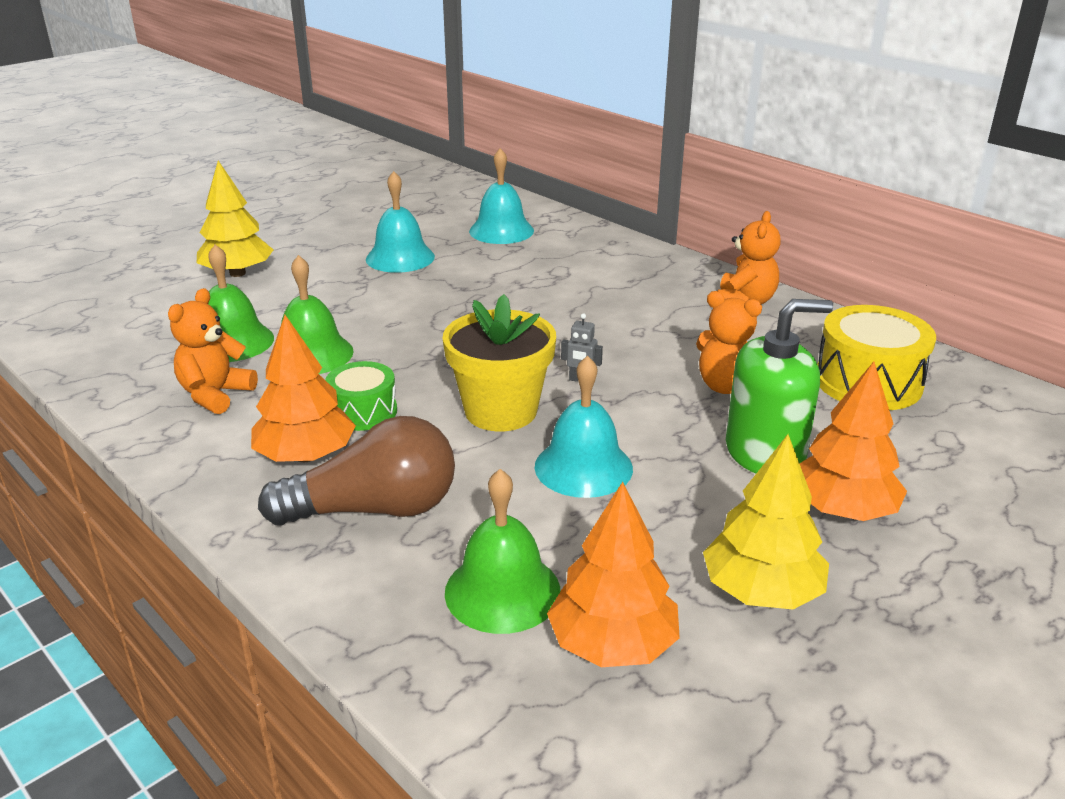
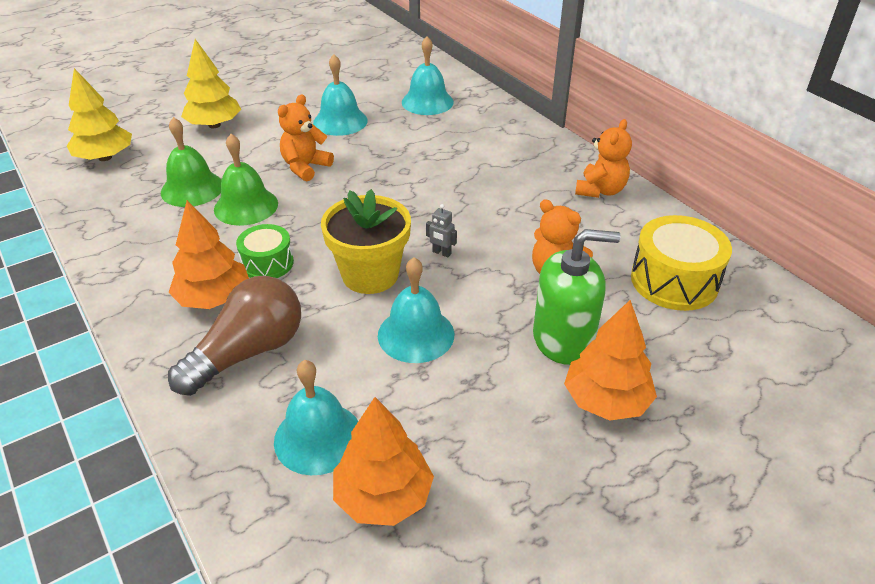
camera: 10 degrees right, 10 degrees up
(215, 395) = (166, 236): orange teddy bear -> orange teddy bear (305, 167)
(374, 509) = (248, 352): brown light bulb -> brown light bulb turned 45 degrees counterclockwise
(502, 591) = (318, 437): green bell -> turquoise bell
(762, 591) = (514, 467): yellow tree -> yellow tree (105, 157)

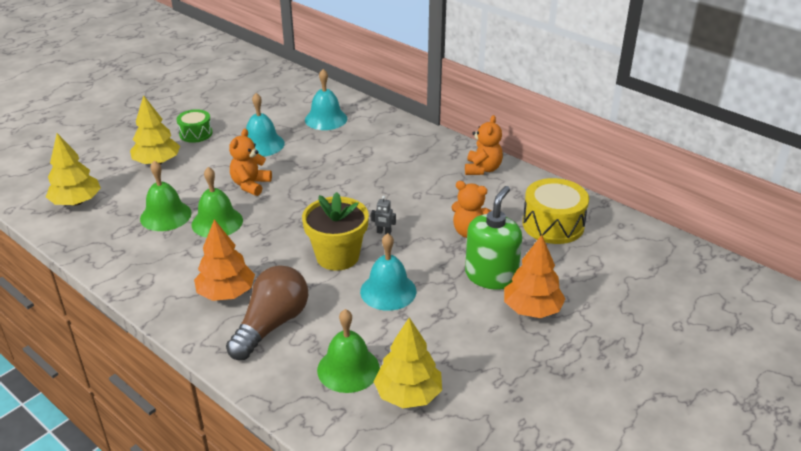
camera: 15 degrees left, 5 degrees down
(267, 263) = (255, 261): green drum -> green drum (196, 134)
(318, 437) = (348, 369): turquoise bell -> green bell
(383, 496) = (408, 394): orange tree -> yellow tree
(563, 339) = (491, 276): green soap dispenser -> green soap dispenser turned 45 degrees counterclockwise

